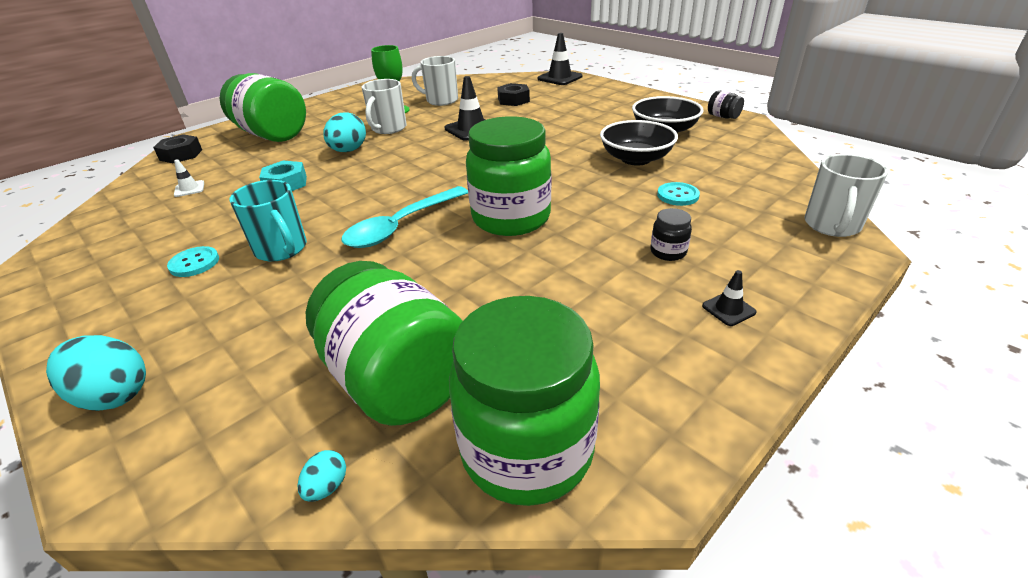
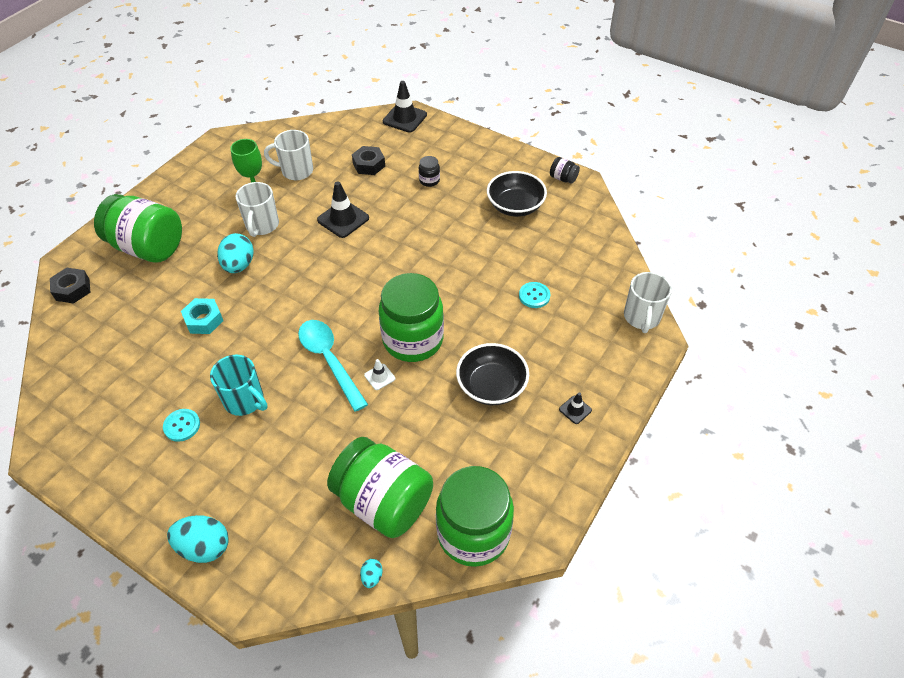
camera: 15 degrees left, 15 degrees up
(189, 189) = (116, 338): white traffic cone -> white traffic cone (379, 377)
(401, 226) = (329, 360): turquoise spoon -> turquoise spoon turned 120 degrees clockwise
(636, 159) = (496, 250): black bowl -> black bowl (491, 386)
(668, 252) = (533, 361): black jar -> black jar (429, 180)

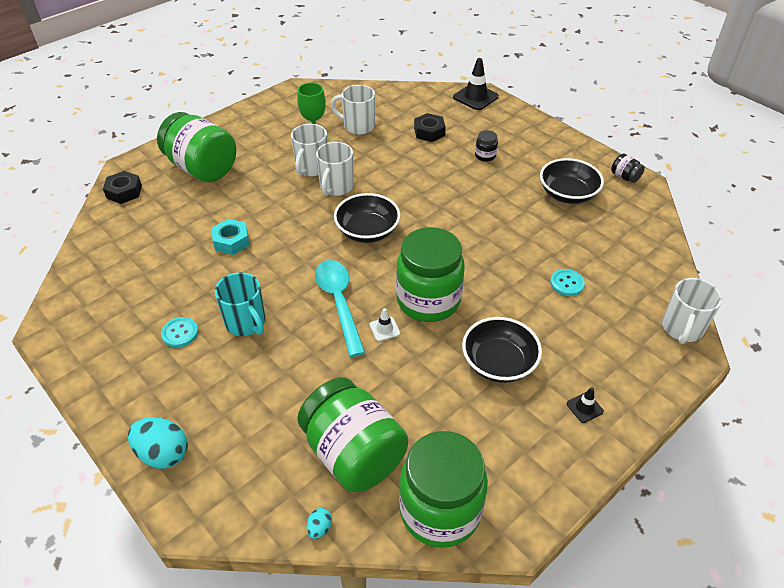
camera: 15 degrees right, 5 degrees down
(239, 265) = (279, 199): turquoise egg -> none
(292, 241) = (336, 187): none -> white mug
(336, 282) = (367, 231): none -> black bowl
(343, 219) = (390, 176): black traffic cone -> none

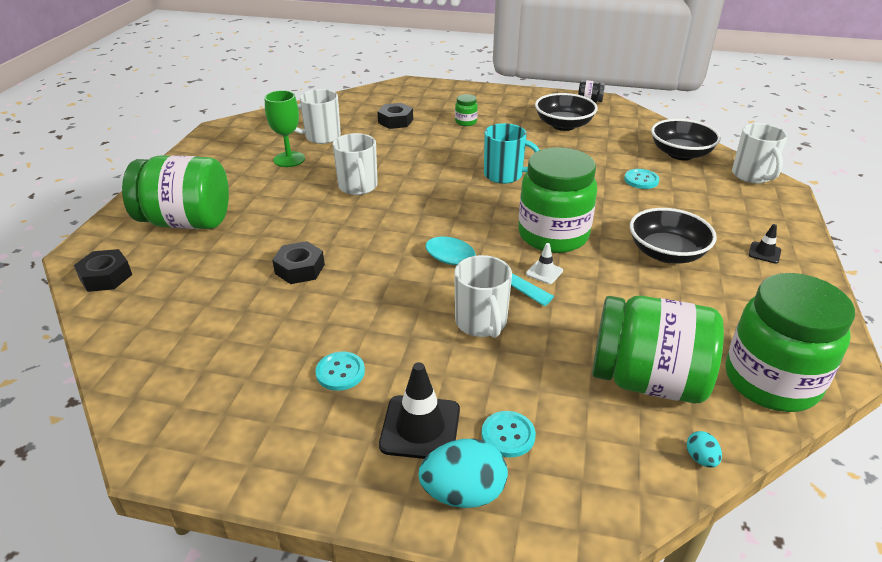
camera: 35 degrees left, 10 degrees down
(225, 434) = (508, 435): none -> turquoise button
(231, 241) = (300, 269): turquoise nut -> black nut
(246, 323) = (404, 329): turquoise mug -> turquoise mug (504, 175)
(311, 168) = (313, 181): white mug -> white mug (481, 323)
(367, 231) = (432, 208): black bowl -> black bowl (680, 154)
(475, 97) = (405, 87): black traffic cone -> black traffic cone (420, 428)
(485, 156) = (466, 122): black jar -> green jar

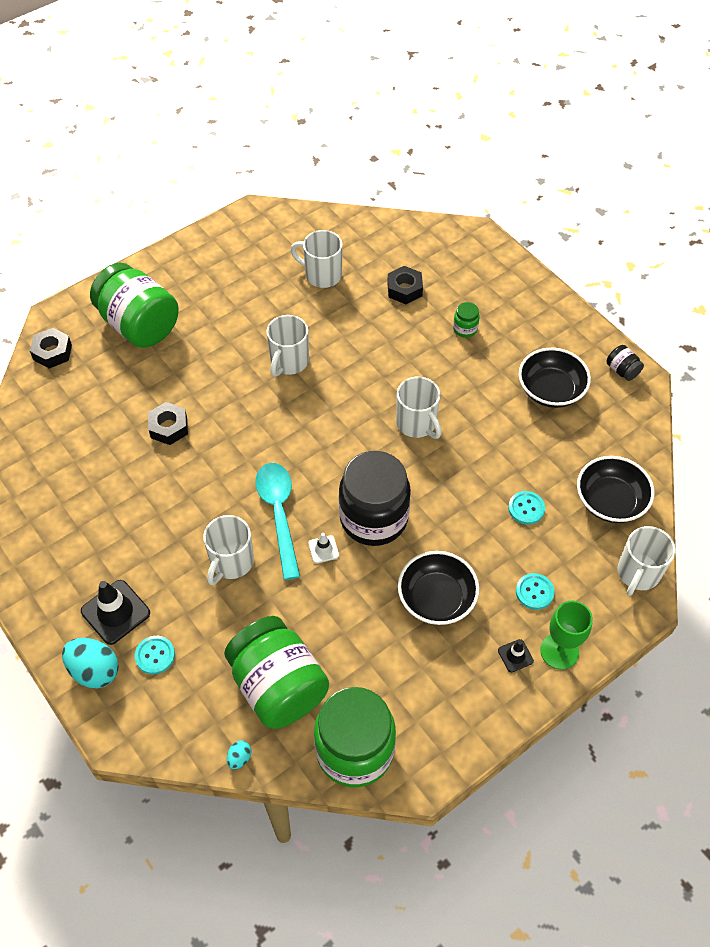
camera: 40 degrees right, 20 degrees up
(289, 159) = (270, 291): green goblet -> green goblet (559, 651)
(340, 372) = (112, 538): turquoise button -> turquoise button (534, 592)
(504, 175) = (417, 424): turquoise mug -> white mug
(553, 235) = (373, 518): green jar -> black jar

